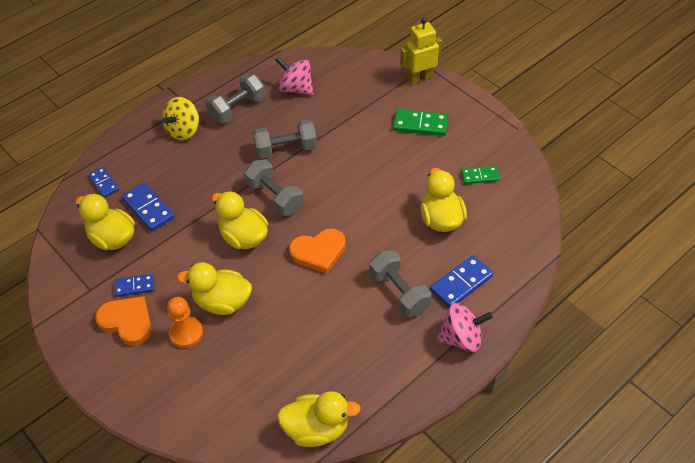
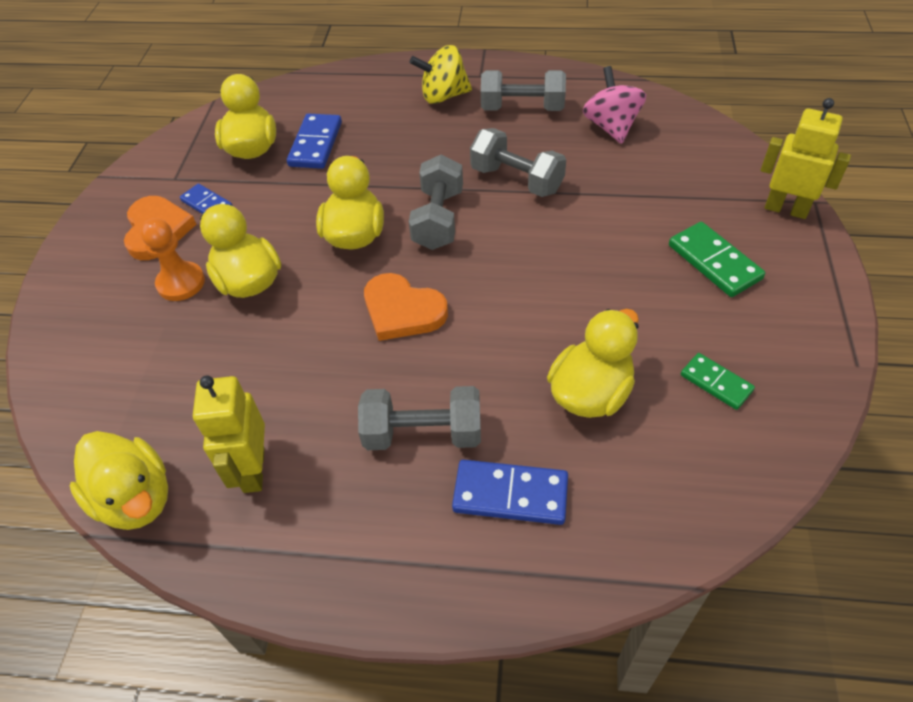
camera: 50 degrees right, 0 degrees up
(104, 183) = (313, 96): blue domino -> none
(350, 370) = (253, 470): none -> yellow robot
(399, 292) = (423, 433): grey dumbbell -> grey dumbbell turned 75 degrees clockwise
(461, 338) = (417, 564): pink spinning top -> none

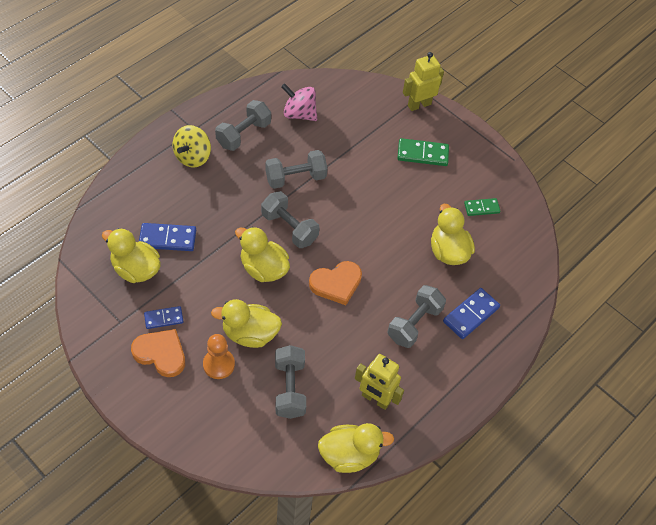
camera: 60 degrees left, 5 degrees up
(197, 367) = (290, 388): none -> grey dumbbell
(316, 144) = (167, 238): blue domino -> blue domino turned 45 degrees counterclockwise

